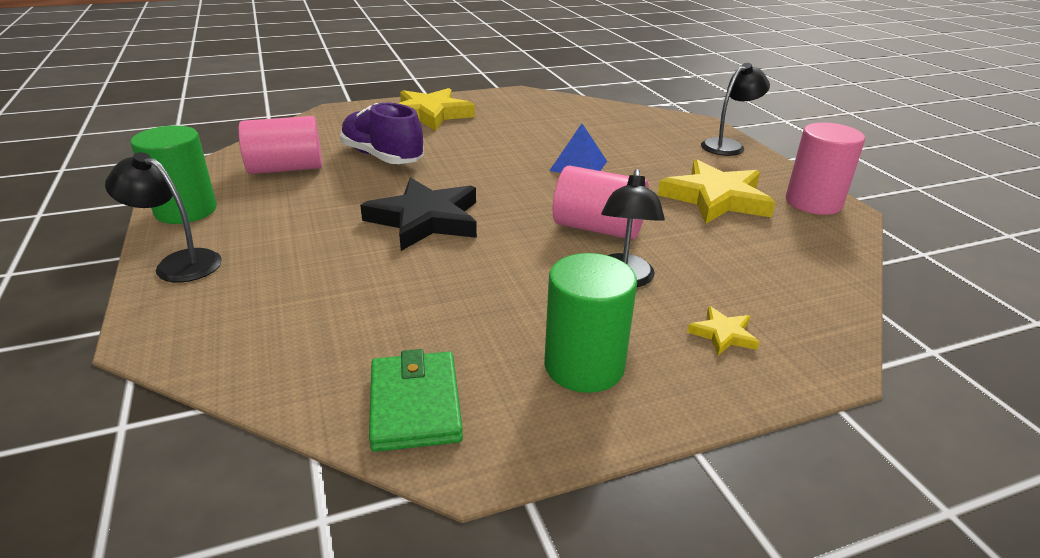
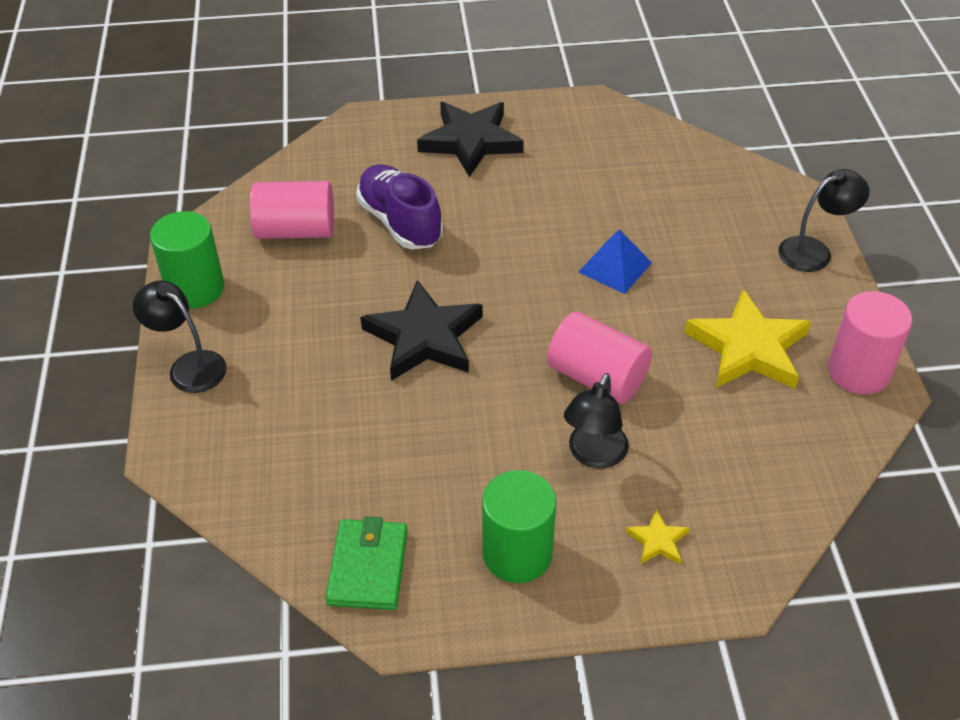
camera: 15 degrees right, 15 degrees up
(430, 114) = (470, 141): yellow star -> black star

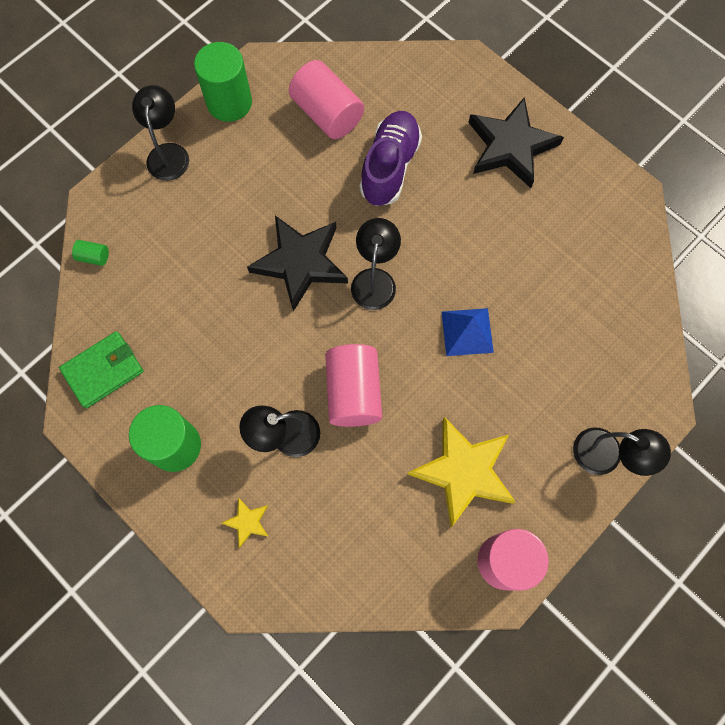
camera: 50 degrees right, 25 degrees up
(228, 497) = (94, 257): none -> green cylinder
(499, 296) = (375, 279): none -> black lamp

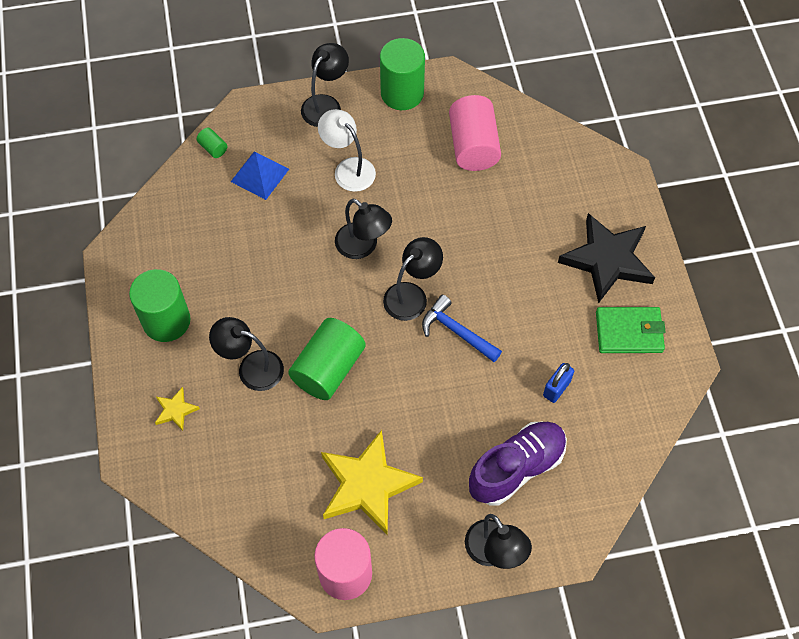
camera: 35 degrees right, 10 degrees down
(103, 371) = (157, 234): green wallet -> green wallet (629, 332)
(234, 200) = (348, 168): none -> white lamp
(300, 263) = (363, 246): black star -> black lamp
(353, 392) = (328, 369): pink cylinder -> green cylinder
(389, 167) = (492, 216): purple shoe -> purple shoe (516, 468)
(436, 287) = (456, 331): none -> blue hammer
(467, 332) = (454, 381): blue pyramid -> blue pyramid (259, 175)
(552, 283) = (556, 388): none -> blue padlock

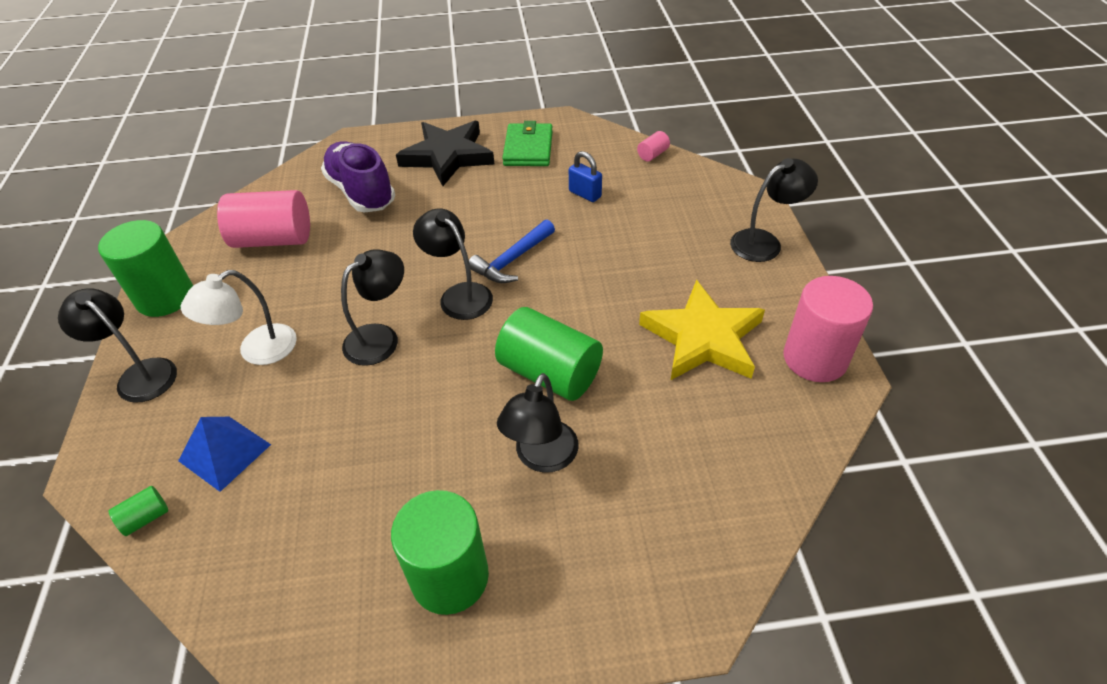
camera: 85 degrees left, 15 degrees down
(175, 410) = (606, 556): yellow star -> none
(516, 468) = (672, 223): purple shoe -> purple shoe (361, 192)
(631, 454) = (652, 154): none -> pink cylinder

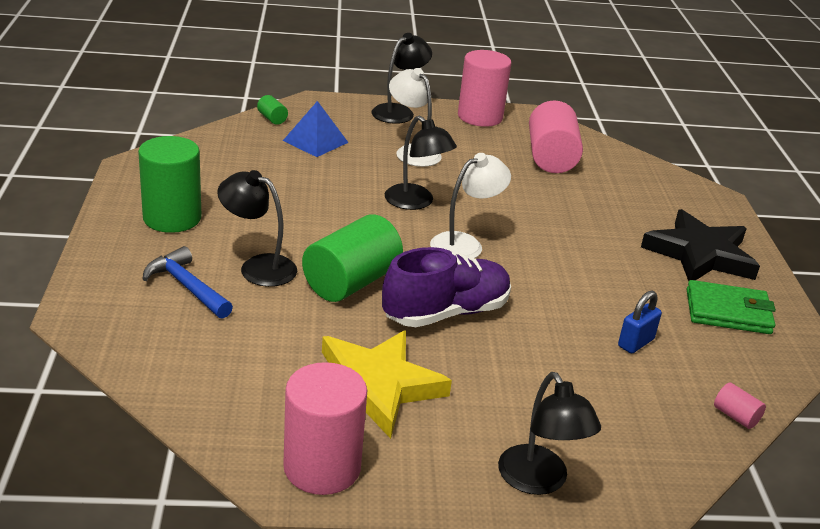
camera: 90 degrees right, 15 degrees down
(165, 297) = (480, 117): green cylinder -> pink cylinder
(361, 192) = (626, 201): purple shoe -> purple shoe (446, 313)
(459, 295) = (465, 244): black lamp -> white lamp
(512, 260) = (514, 278): blue hammer -> blue hammer (187, 286)

